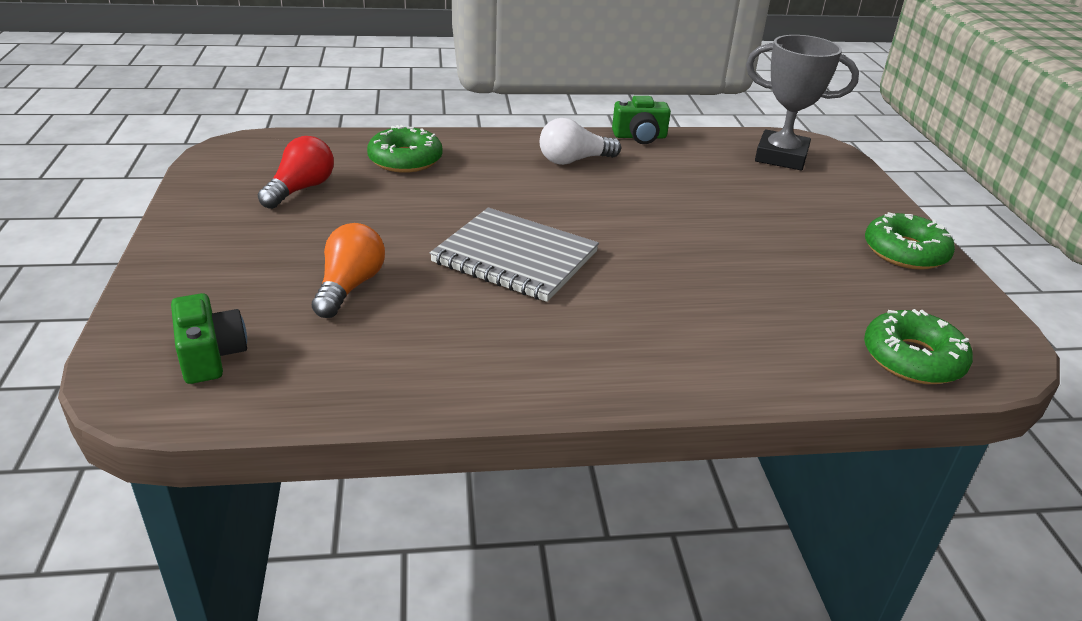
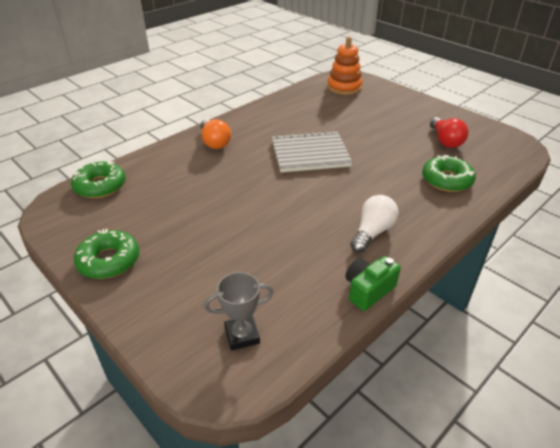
camera: 145 degrees right, 5 degrees up
(210, 355) = (344, 87): green camera -> orange stacking toy
(349, 287) = (346, 117): orange light bulb -> orange light bulb (214, 142)
(781, 157) = (242, 335): grey trophy -> grey trophy, size x0.61

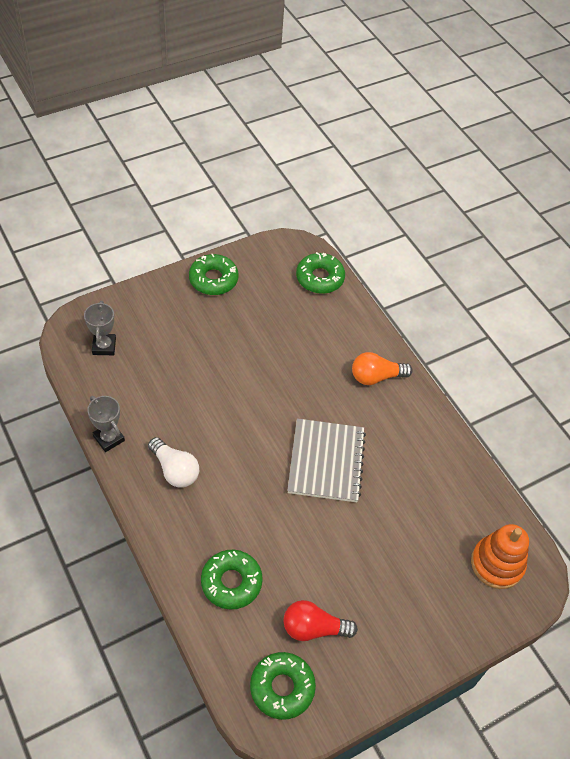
camera: 100 degrees right, 15 degrees up
(368, 290) = (109, 438): green camera -> grey trophy
(496, 146) = (282, 688): none -> green donut

